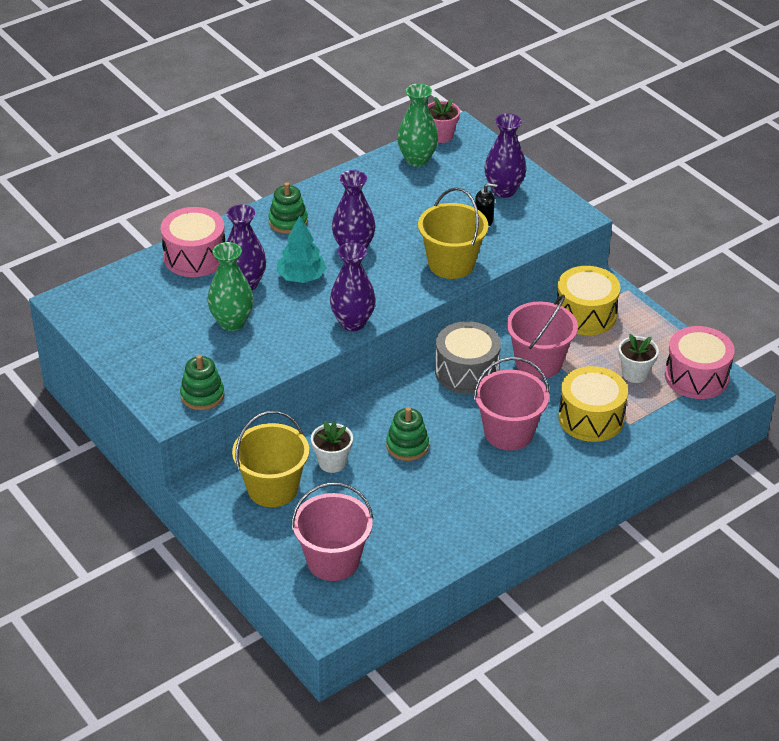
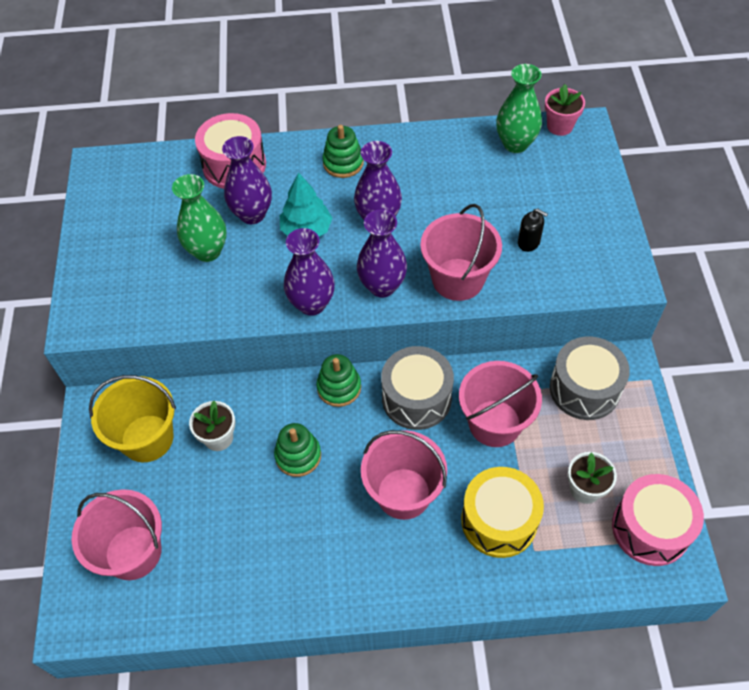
camera: 35 degrees right, 15 degrees up
(202, 395) = (118, 320): green stacking toy -> green stacking toy (339, 387)
(451, 264) = (458, 279): yellow bucket -> pink bucket
(503, 190) = (576, 215): purple vase -> purple vase (382, 286)
(585, 314) = (584, 389): yellow drum -> grey drum

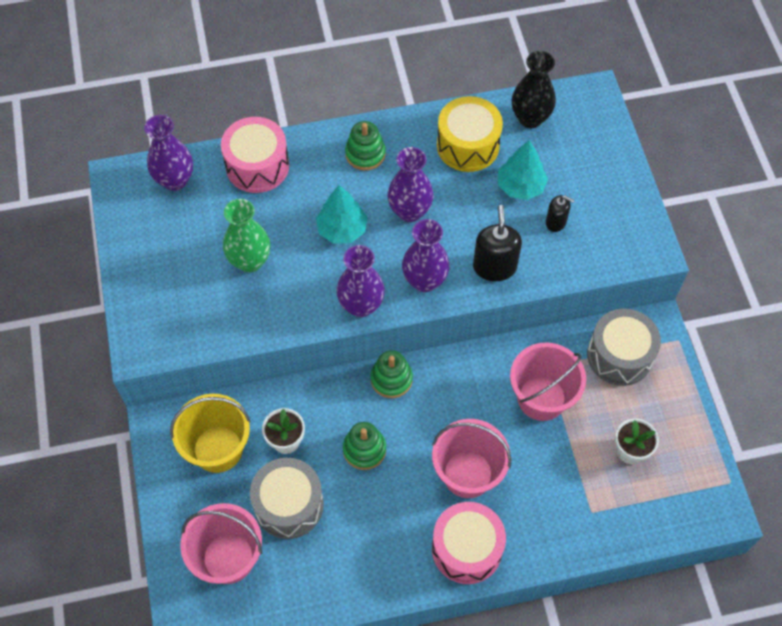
camera: 10 degrees left, 5 degrees up
(252, 214) = (286, 217): purple vase -> purple vase (175, 180)
(416, 398) = (466, 382): grey drum -> grey drum (289, 505)
(458, 279) = (494, 267): pink bucket -> black soap dispenser
(496, 205) = (520, 186): none -> turquoise tree
(499, 521) = (557, 489): yellow drum -> yellow drum (468, 145)
(515, 144) = (530, 118): green vase -> black vase
(559, 126) = (570, 95): pink flower pot -> none
(650, 528) = (691, 480): pink drum -> pink drum (466, 549)

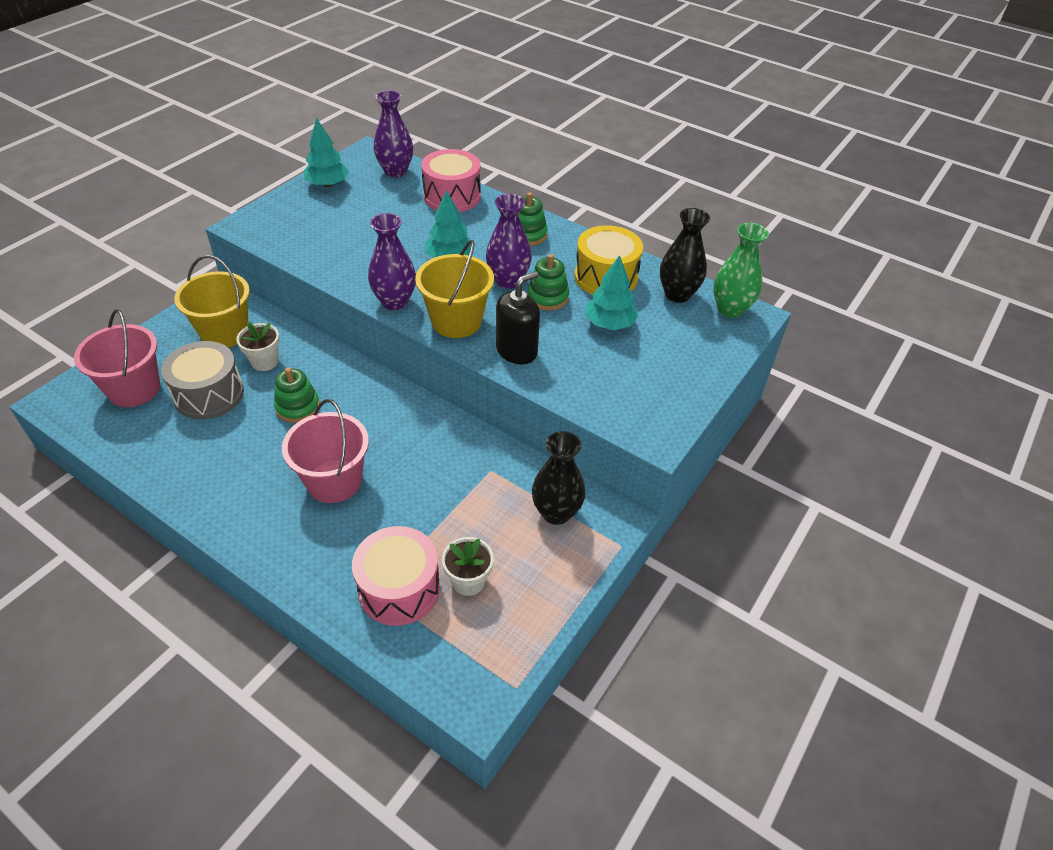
camera: 45 degrees right, 15 degrees down
(140, 244) = (327, 184): none -> turquoise tree
(250, 261) = (370, 233): green vase -> green vase (730, 309)
(391, 379) = (376, 385): green stacking toy -> green stacking toy (547, 297)
(424, 280) = (456, 321): purple vase -> yellow bucket
(466, 549) = (260, 524): pink drum -> pink drum (399, 588)
(541, 398) = (456, 485): pink bucket -> none
(556, 222) = (604, 361): black soap dispenser -> none
(619, 355) = (556, 513): grey drum -> black vase

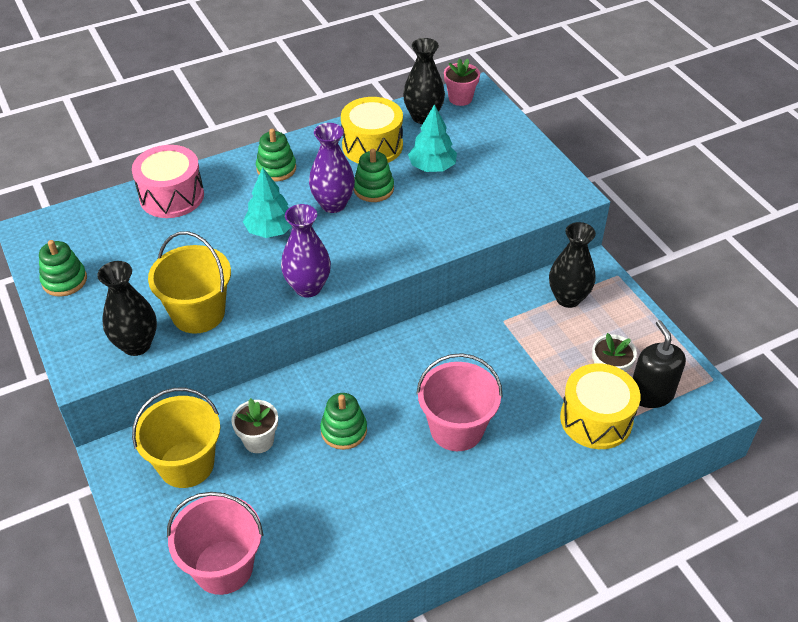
camera: 60 degrees left, 0 degrees up
(209, 394) = (277, 499): grey drum -> none
(281, 239) = (136, 345): none -> black vase
(327, 184) = (64, 280): turquoise tree -> green stacking toy
(395, 171) = (89, 222): purple vase -> none
(399, 588) = (596, 419): pink drum -> yellow drum
(456, 321) = (365, 255): yellow bucket -> yellow bucket (198, 313)
(516, 351) = (429, 232): black soap dispenser -> black soap dispenser (651, 394)
(730, 309) = (460, 98): green vase -> pink flower pot

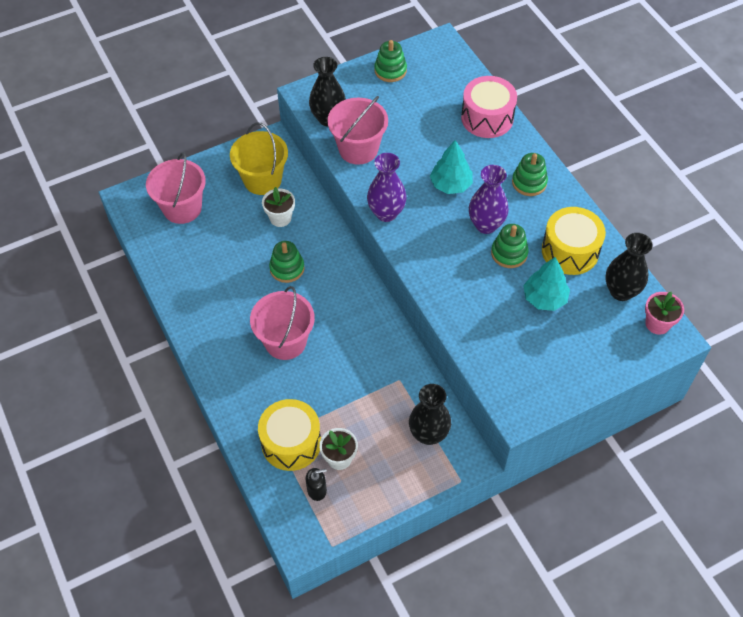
camera: 90 degrees right, 10 degrees up
(198, 313) = (358, 149): yellow bucket -> pink bucket
(651, 394) = (317, 490): black soap dispenser -> black soap dispenser, size x0.59

